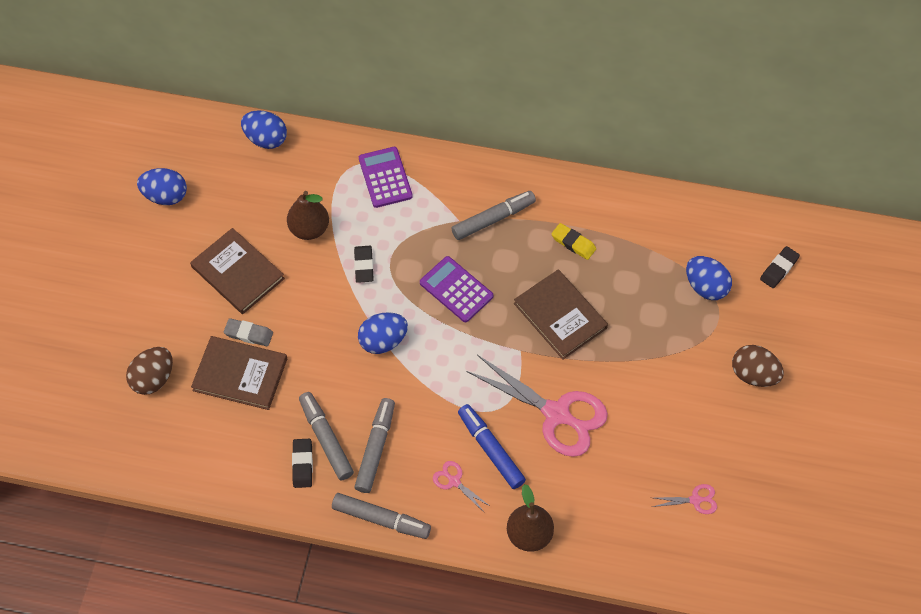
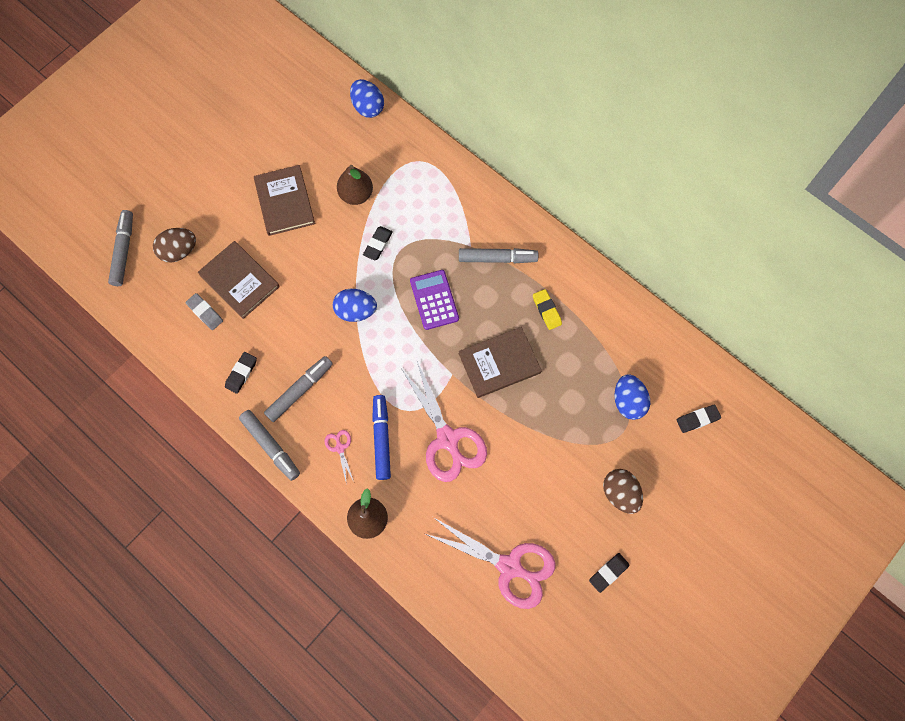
camera: 30 degrees right, 10 degrees up
(166, 196) = (270, 115): blue egg -> none
(249, 334) = (264, 253): grey eraser -> grey eraser (205, 312)
(326, 439) = (269, 363): grey marker -> grey marker (123, 251)
(385, 177) = (436, 183): purple calculator -> none
(560, 316) = (499, 363): brown book -> brown book turned 75 degrees clockwise
(695, 500) = (509, 566): pink scissors -> pink scissors, size x2.32
(790, 452) = (608, 572): none -> black eraser

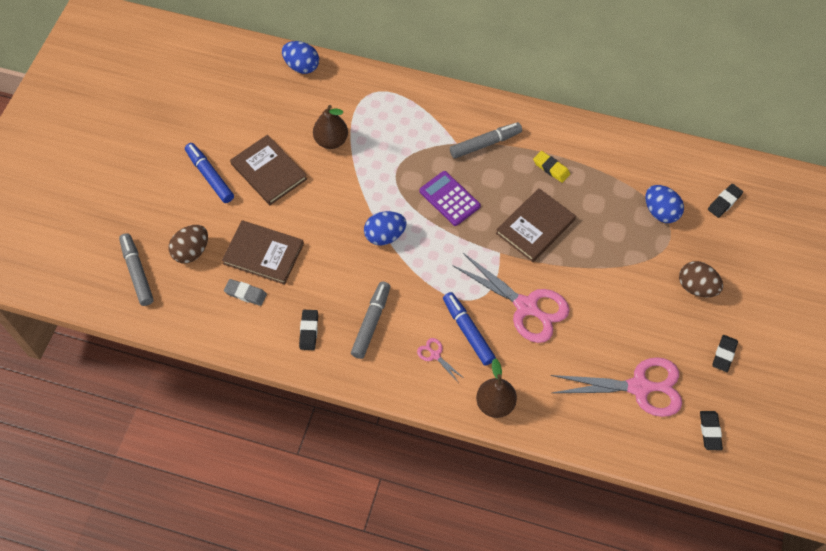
camera: 25 degrees left, 10 degrees down
(231, 184) = (210, 176): none -> blue marker
(271, 446) = (371, 381): grey marker -> none
(378, 244) = (374, 173): black eraser -> black eraser (710, 431)

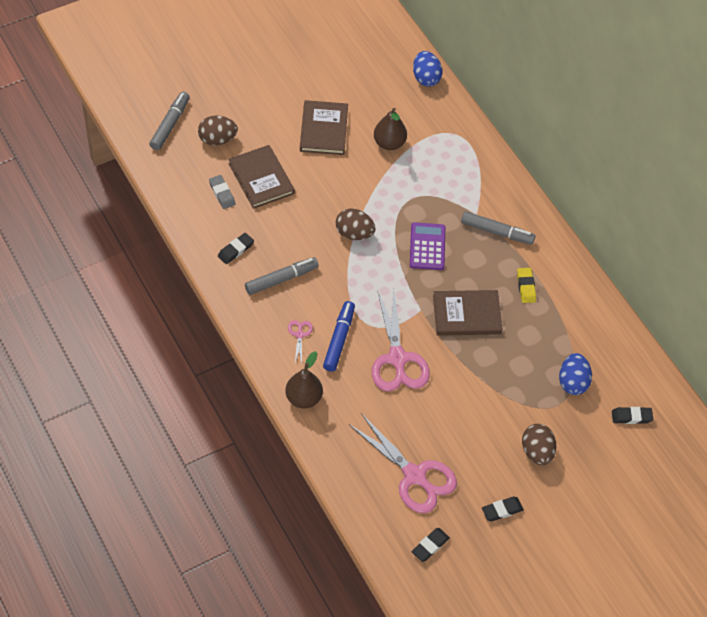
camera: 40 degrees right, 5 degrees down
(210, 176) = (282, 101): blue marker -> none
(385, 236) = (354, 233): blue egg -> brown egg

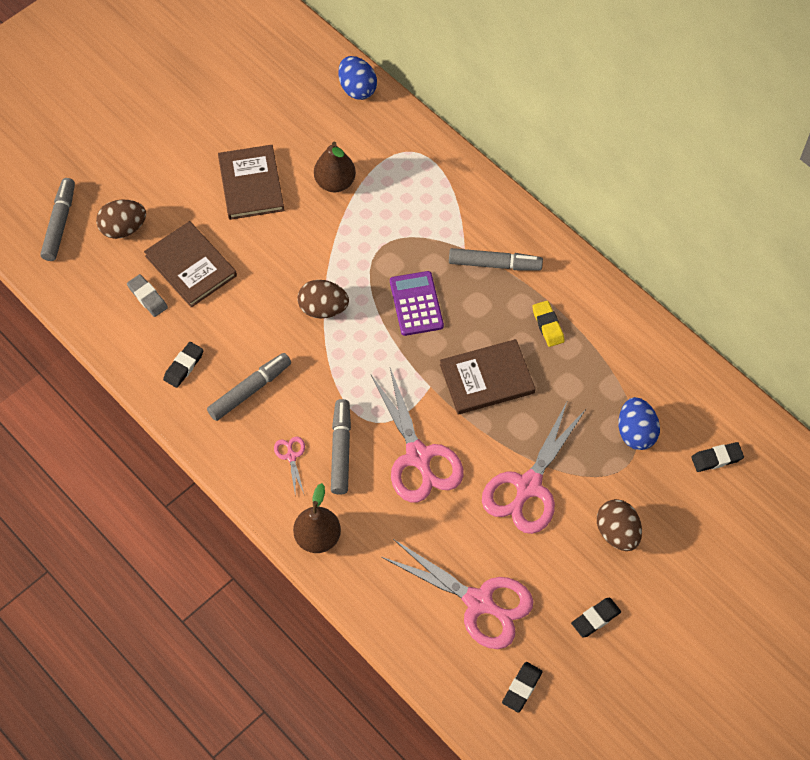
camera: 10 degrees left, 5 degrees up
(339, 339) = (341, 450): blue marker -> grey marker
(477, 401) = (528, 486): none -> pink scissors

